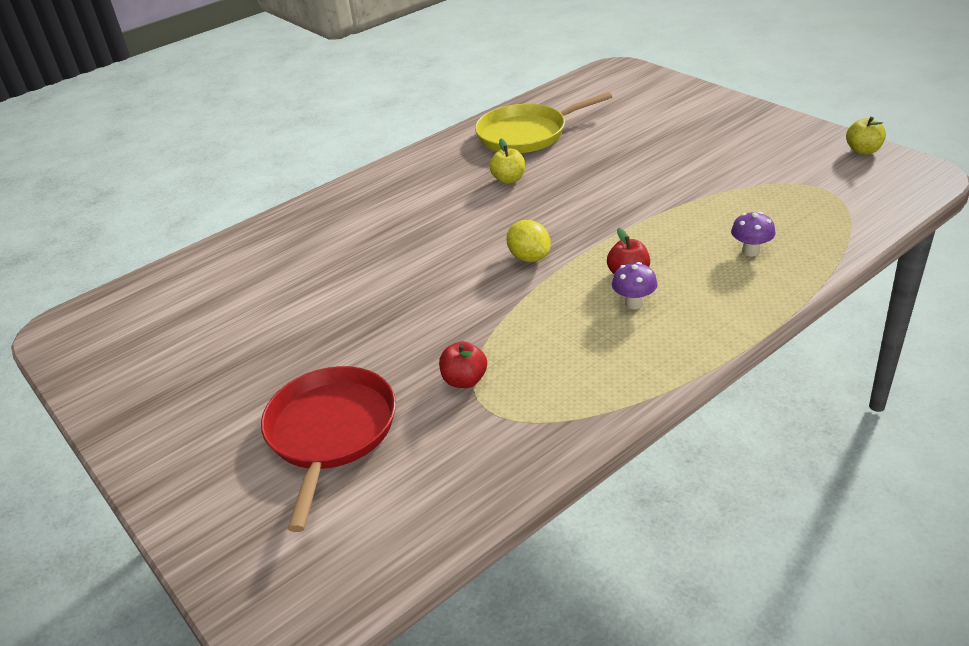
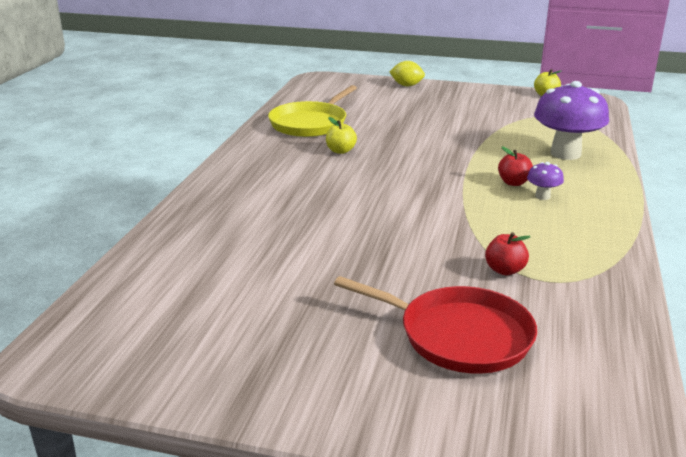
camera: 40 degrees left, 10 degrees down
(330, 432) = (458, 335): red pan -> red pan turned 150 degrees clockwise
(529, 257) = (431, 190): yellow lemon -> yellow lemon (406, 85)
(751, 251) = (565, 154): purple mushroom -> purple mushroom, size x2.25

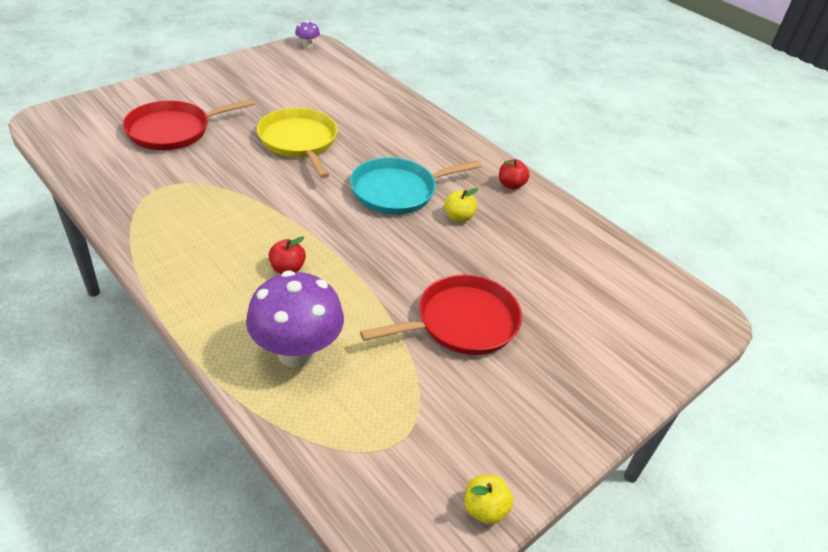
camera: 120 degrees right, 15 degrees up
(310, 123) = (545, 234): yellow pan -> yellow pan (299, 141)
(346, 179) = (398, 191): none -> turquoise pan
(406, 85) = (630, 379): yellow lemon -> none
(446, 124) = (461, 322): none -> red pan
(504, 270) = (194, 179): red apple -> red apple (511, 185)
(542, 196) = (246, 266): purple mushroom -> purple mushroom (307, 45)

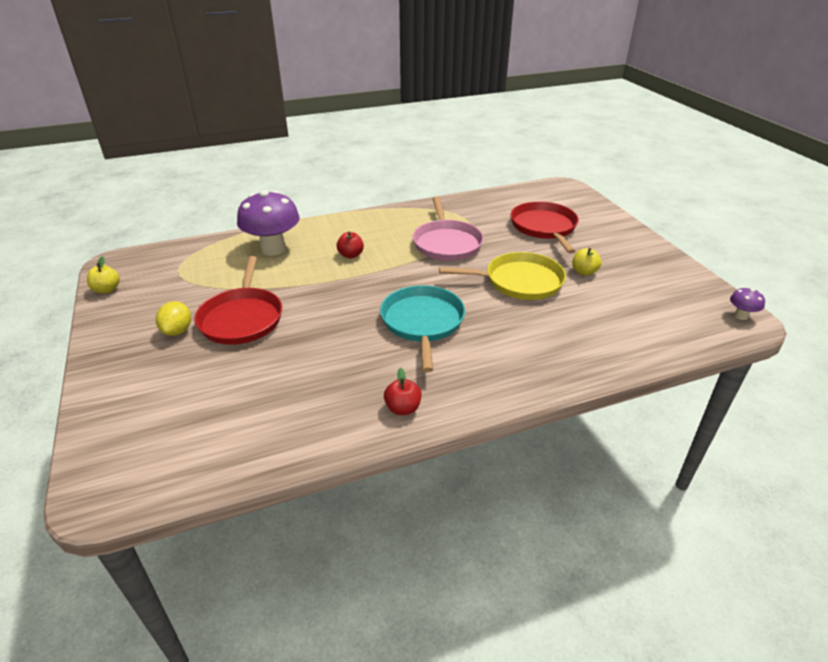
camera: 115 degrees right, 5 degrees down
(231, 195) = (446, 243): none -> pink pan
(458, 217) = (366, 351): yellow apple -> yellow apple (584, 272)
(515, 370) = (177, 331): none -> yellow lemon

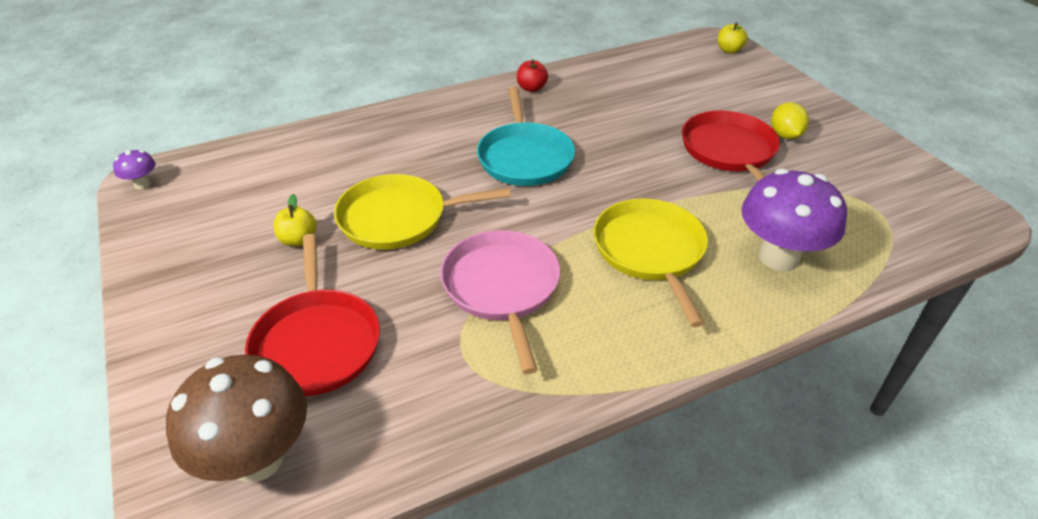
camera: 175 degrees right, 5 degrees up
(107, 289) = (929, 176): yellow apple -> yellow apple (729, 50)
(351, 255) = (650, 251): red apple -> yellow pan
(550, 198) = (257, 458): none -> brown mushroom

